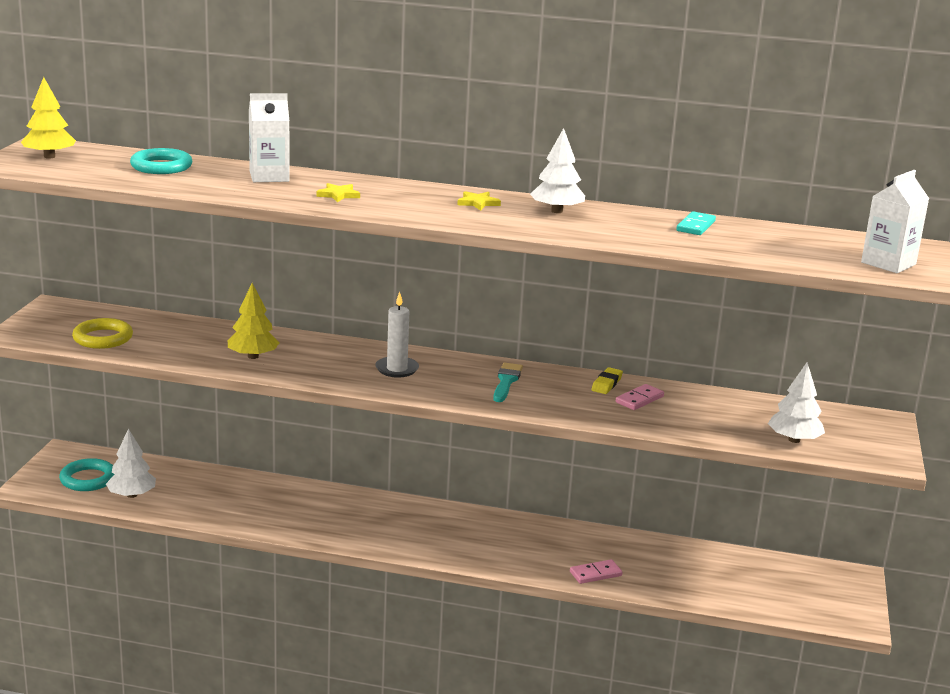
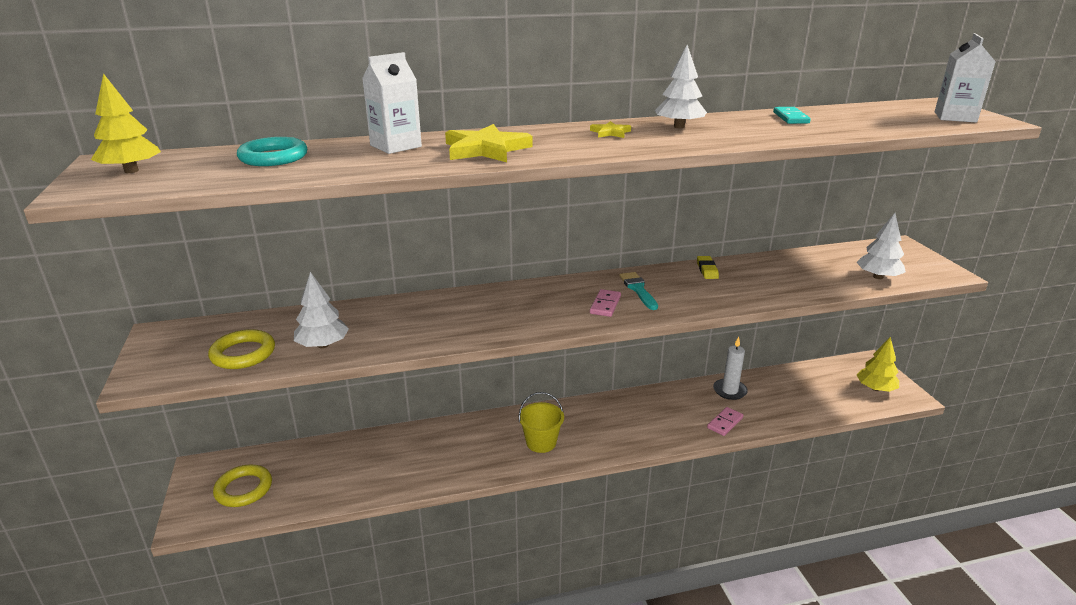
camera: 25 degrees left, 5 degrees up
(88, 479) = (244, 489): turquoise ring -> yellow ring
(132, 495) = (299, 490): white tree -> white tree (323, 345)
(253, 356) = (410, 329): yellow tree -> yellow tree (875, 388)
(338, 195) = (486, 149): yellow star -> yellow star, size x2.02
(382, 529) = (541, 442): none -> yellow bucket
(397, 369) = (544, 304): white candle -> white candle (729, 391)
(639, 399) = (745, 276): pink domino -> pink domino (605, 305)

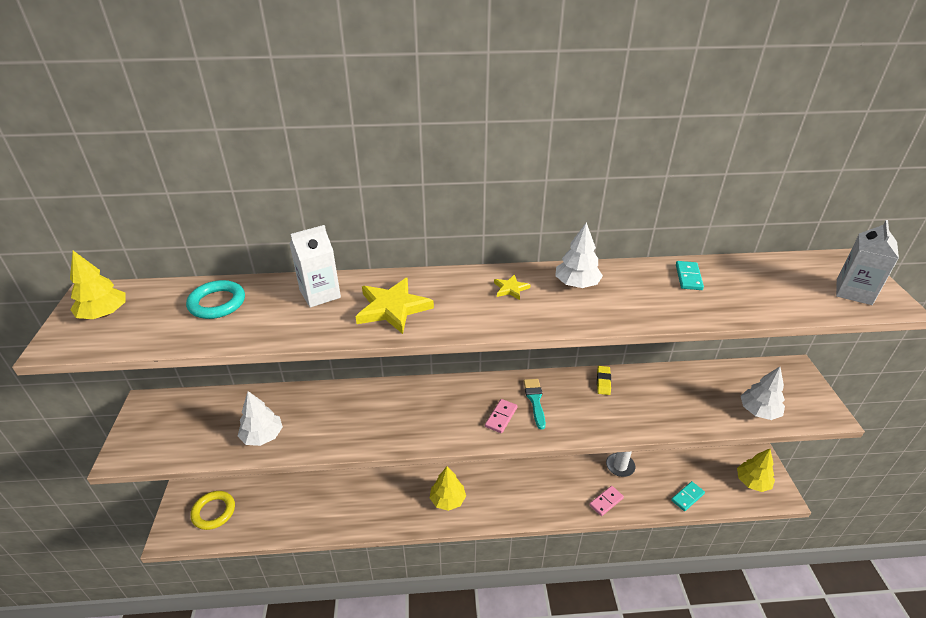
camera: 10 degrees right, 10 degrees up
(243, 354) = (201, 438): yellow ring -> none
(541, 442) = (447, 500): yellow bucket -> yellow tree
(812, 409) = (687, 497): none -> turquoise domino

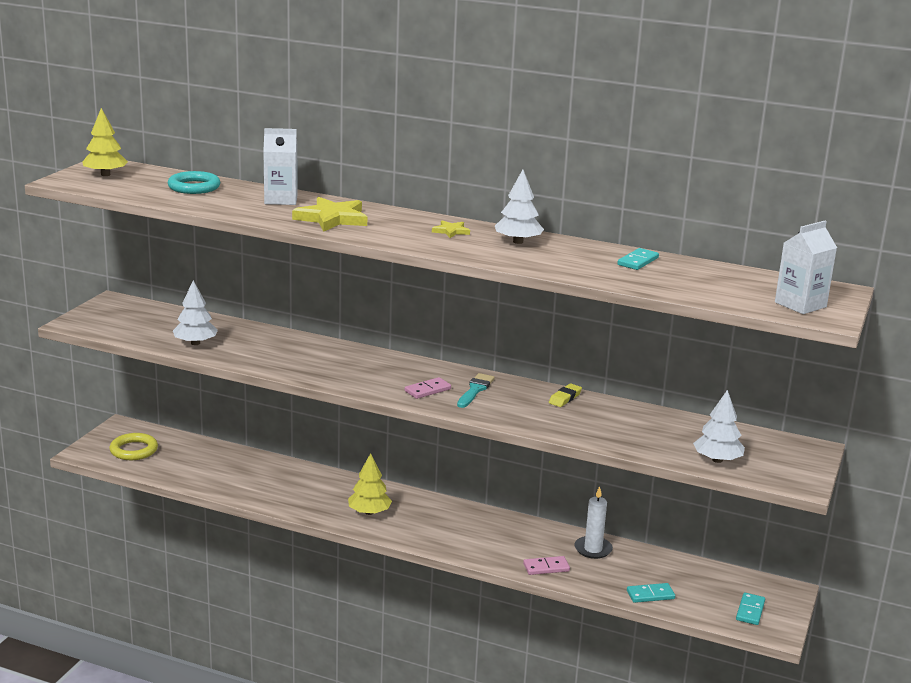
camera: 25 degrees right, 15 degrees down
(752, 482) = (750, 611): yellow tree -> turquoise domino

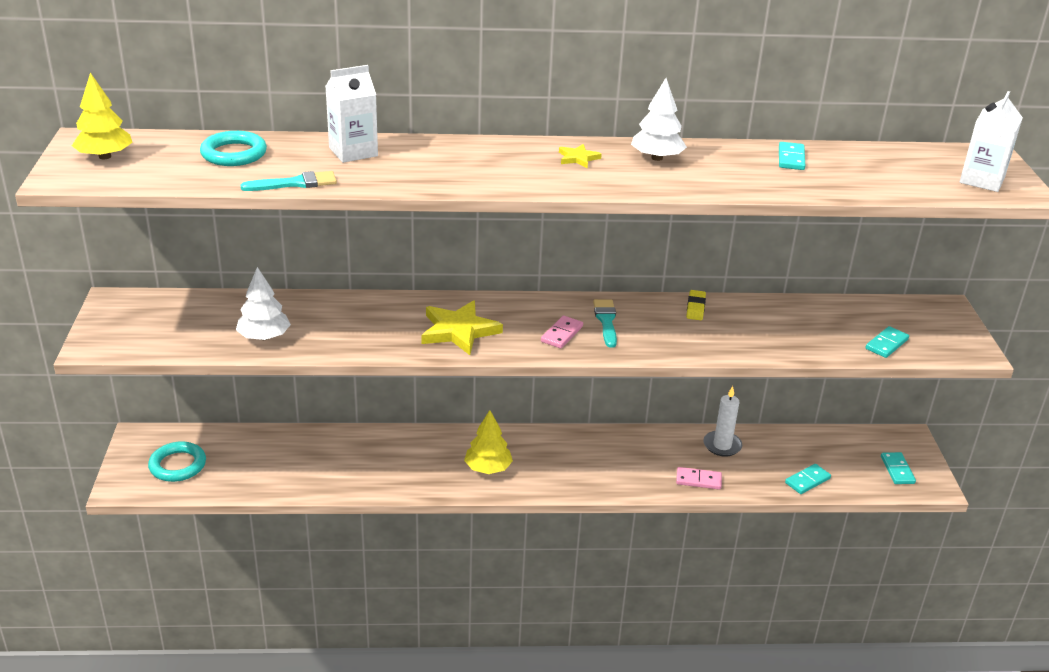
camera: 25 degrees left, 10 degrees up
(134, 450) = (178, 465): yellow ring -> turquoise ring
(214, 209) = (295, 183): none -> turquoise brush
(332, 218) = (439, 168): yellow star -> yellow star (459, 331)
(546, 567) = (698, 480): pink domino -> pink domino turned 45 degrees clockwise
(717, 460) = (886, 344): white tree -> turquoise domino

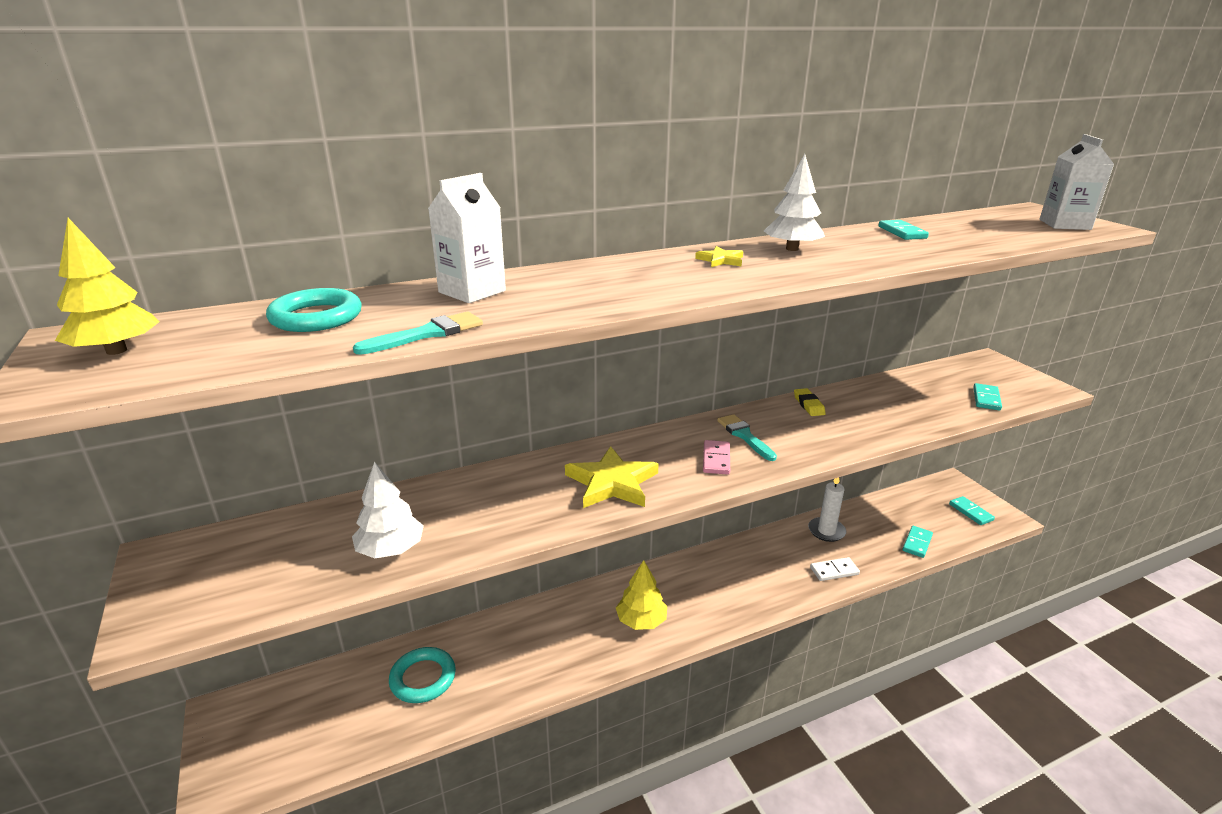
camera: 20 degrees left, 5 degrees down
(178, 465) = (287, 735): turquoise ring -> turquoise ring (423, 678)
(698, 480) = (834, 571): pink domino -> white domino

